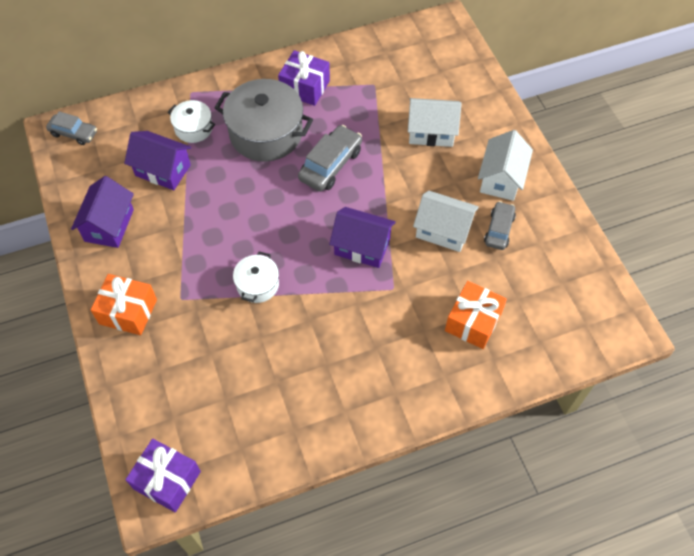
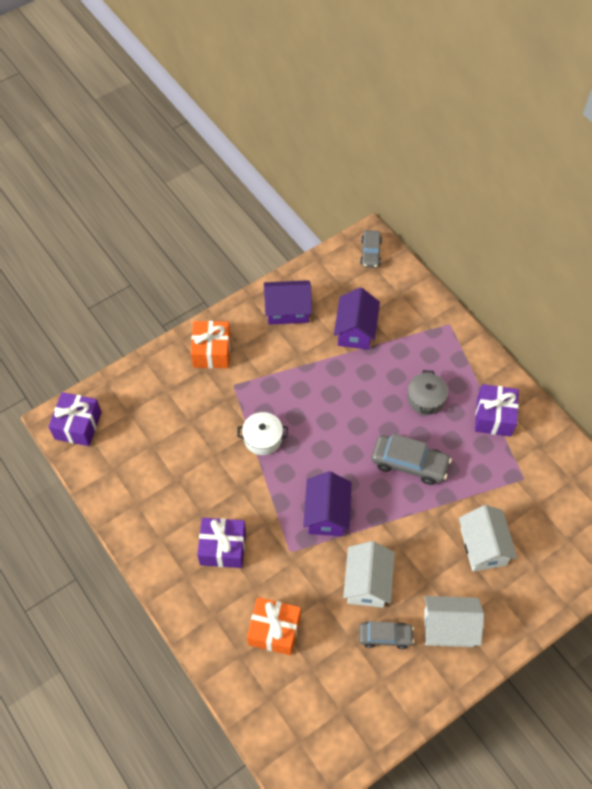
camera: 75 degrees right, 0 degrees up
(193, 128) = (409, 339): white pot -> none
(266, 133) = (425, 399): grey pot -> grey pot, size x0.52
(372, 350) = (223, 548): none -> purple gift

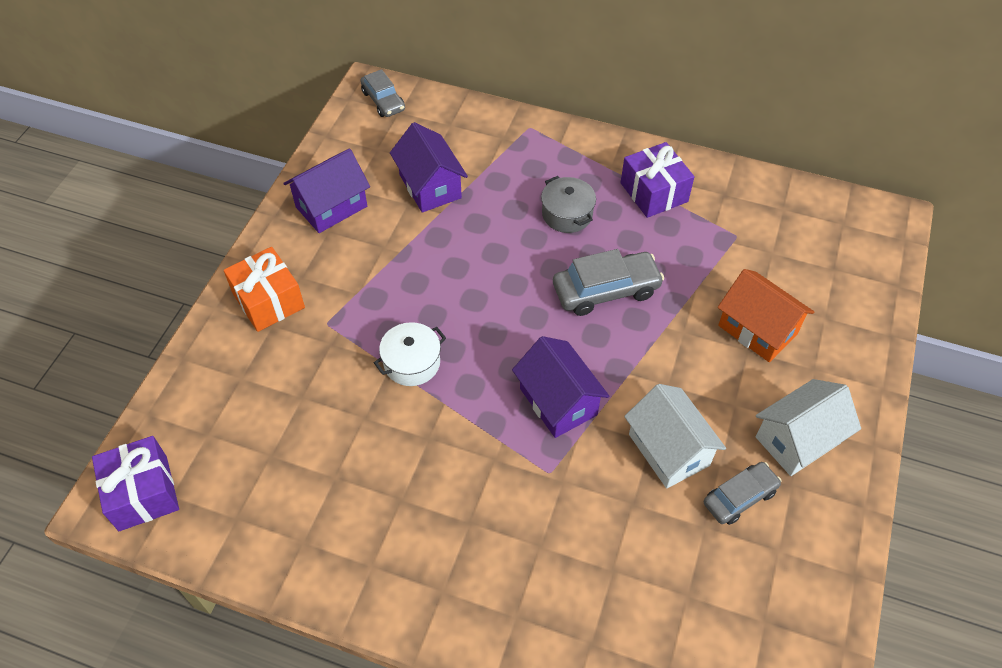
camera: 35 degrees left, 5 degrees down
(223, 548) = (462, 523): purple gift -> none
(274, 630) = (607, 581): orange gift -> none
(483, 547) = (757, 329): white house -> orange house

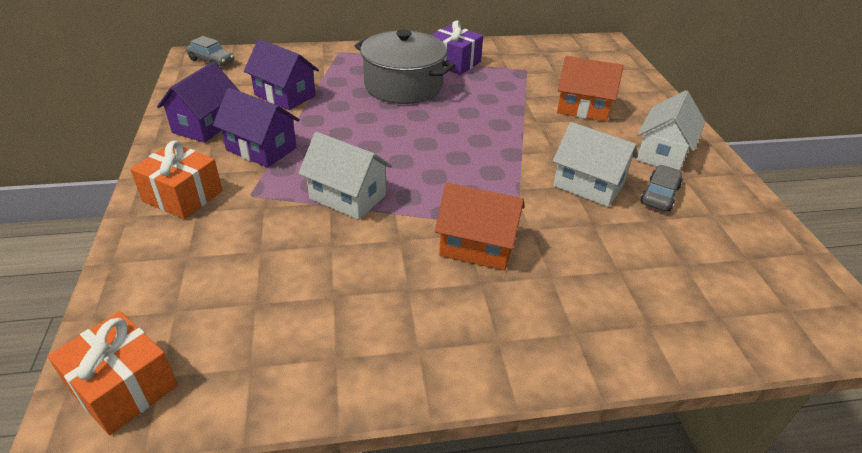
camera: 30 degrees left, 15 degrees down
(143, 493) = (123, 387): purple gift -> orange gift
(412, 363) = (347, 197): white pot -> white house
(495, 479) = (477, 246): none -> orange house
(558, 401) = (485, 184): purple house -> purple house (261, 149)
(567, 214) = (403, 86): grey pot -> grey pot, size x1.91
(606, 290) = (465, 116): grey car -> none

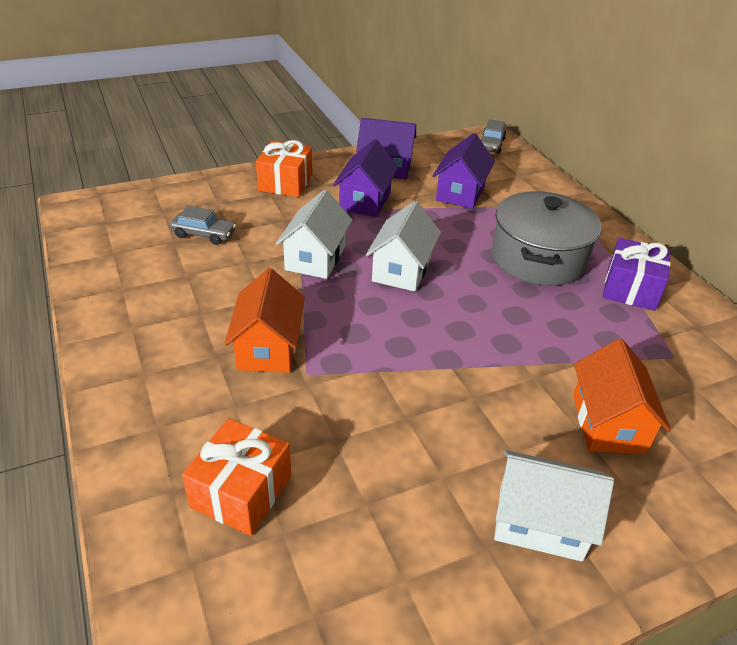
camera: 75 degrees right, 0 degrees up
(123, 387) = (97, 212): orange gift -> orange gift (241, 491)
(588, 185) = (413, 433): white house -> white house (401, 270)
(660, 195) = (425, 512): grey car -> grey car (203, 234)

